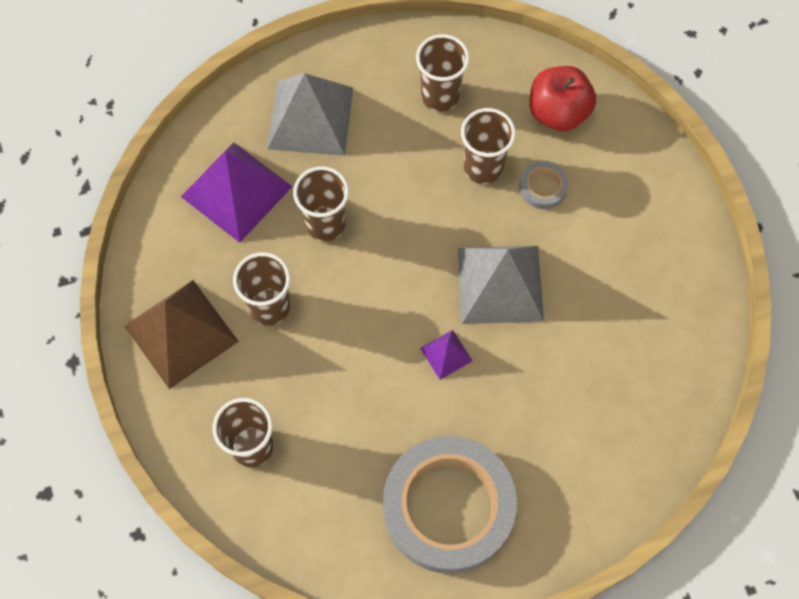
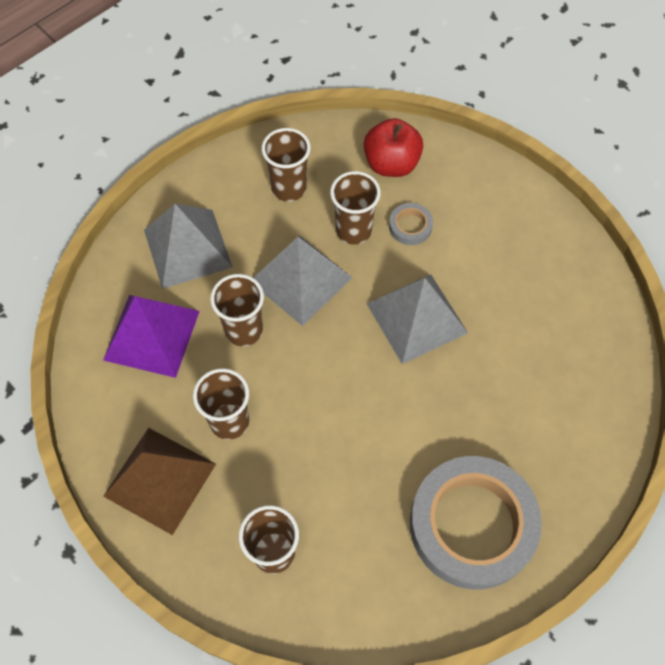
camera: 25 degrees left, 5 degrees down
(405, 196) = (300, 279): none -> grey pyramid
(446, 354) = (402, 395): purple pyramid -> none

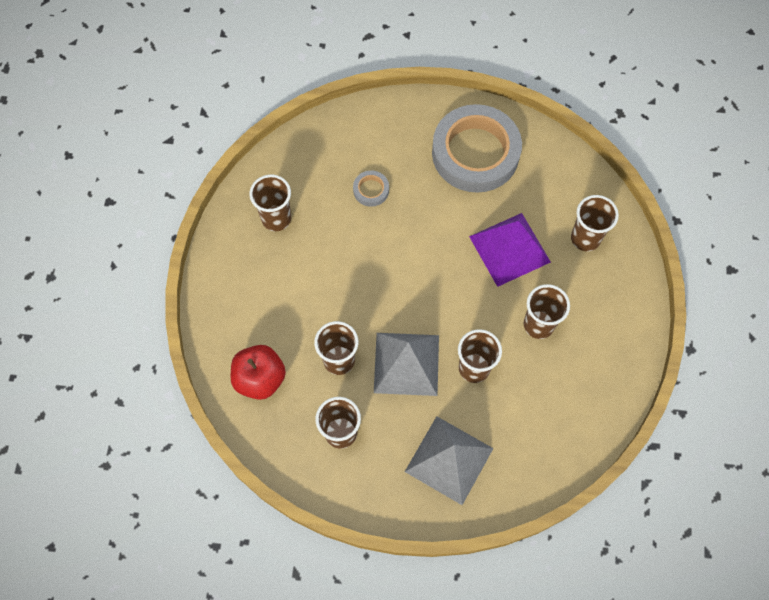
camera: 130 degrees left, 5 degrees up
(152, 335) = (530, 423): purple pyramid -> purple pyramid (509, 249)
(160, 479) = (608, 333): brown pyramid -> none
(410, 226) = (304, 326): grey tape -> grey tape (371, 190)
(417, 318) = (372, 271): grey pyramid -> none
(544, 277) = (276, 218): none -> brown cup

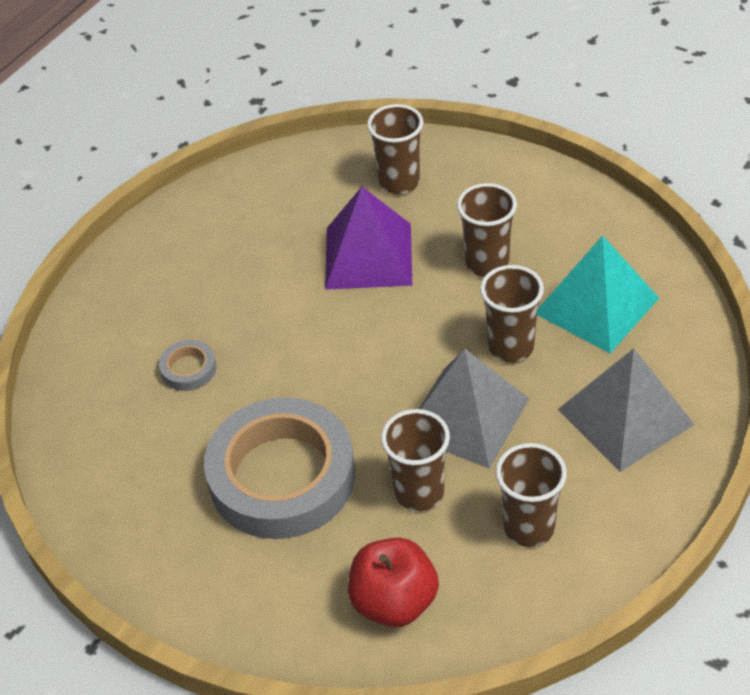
camera: 60 degrees left, 20 degrees down
(276, 218) = (154, 495): brown cup -> none
(475, 153) = (214, 243): grey tape -> grey tape (282, 476)
(534, 408) = (596, 305): none -> turquoise pyramid

